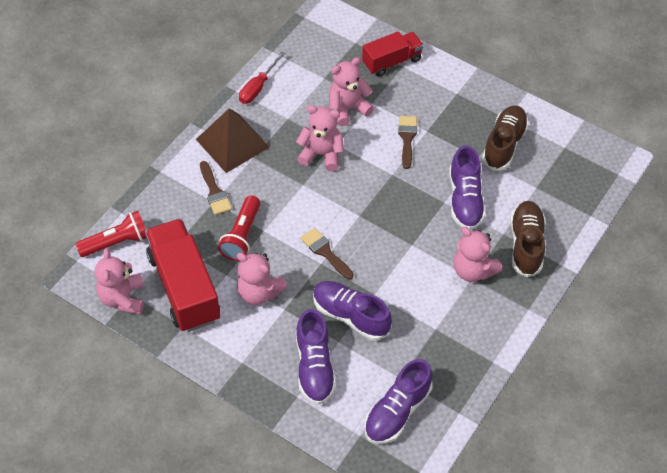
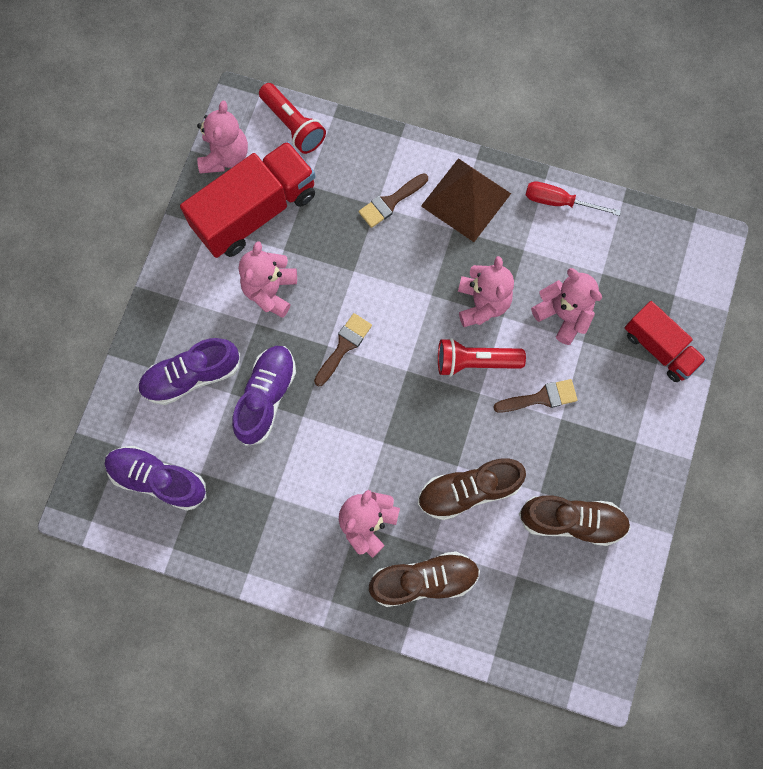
camera: 75 degrees right, 20 degrees up
(123, 298) = (225, 156): pink teddy bear -> pink teddy bear turned 120 degrees clockwise
(242, 235) = (339, 250): red flashlight -> red flashlight (475, 361)
(465, 200) = (468, 490): purple shoe -> brown shoe

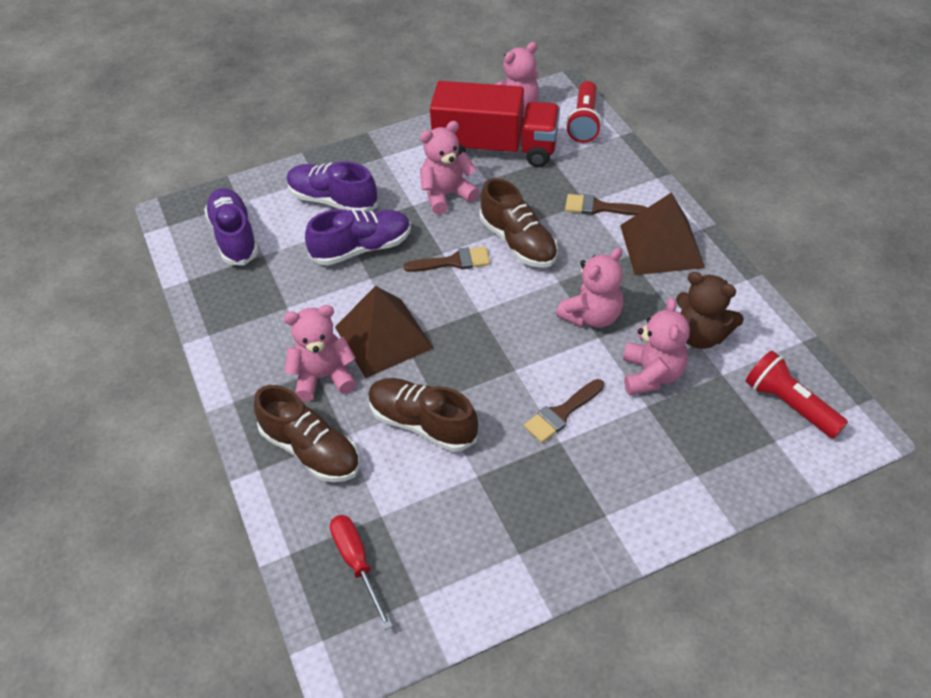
camera: 50 degrees right, 25 degrees down
(369, 453) = (383, 337): none -> brown pyramid
(475, 361) = (538, 347): red flashlight -> red flashlight (789, 404)
(541, 398) = (561, 413): brown brush -> brown brush turned 105 degrees clockwise
(559, 202) = (741, 301): red screwdriver -> red screwdriver (357, 563)
(561, 254) = (700, 335): none -> brown teddy bear
(572, 521) = (476, 520): brown shoe -> brown shoe (518, 242)
(659, 348) = (712, 466): red truck -> none

